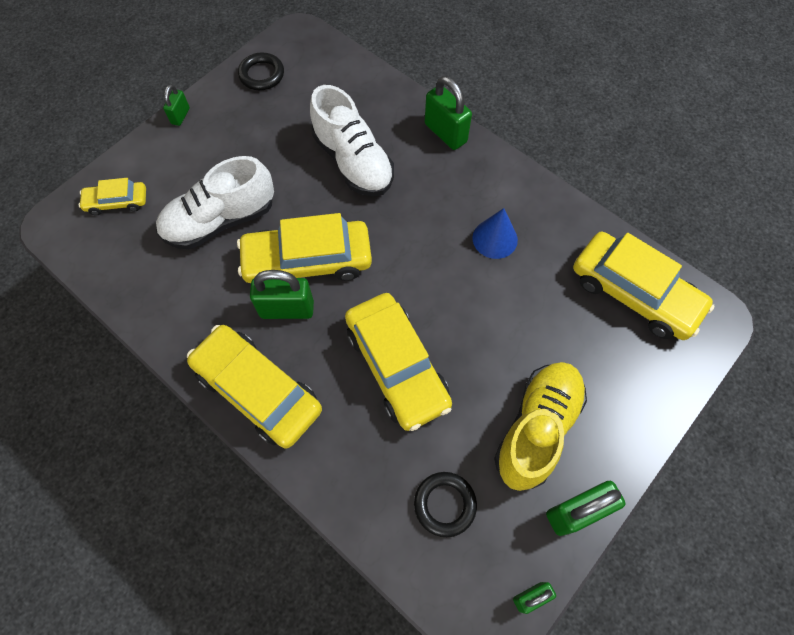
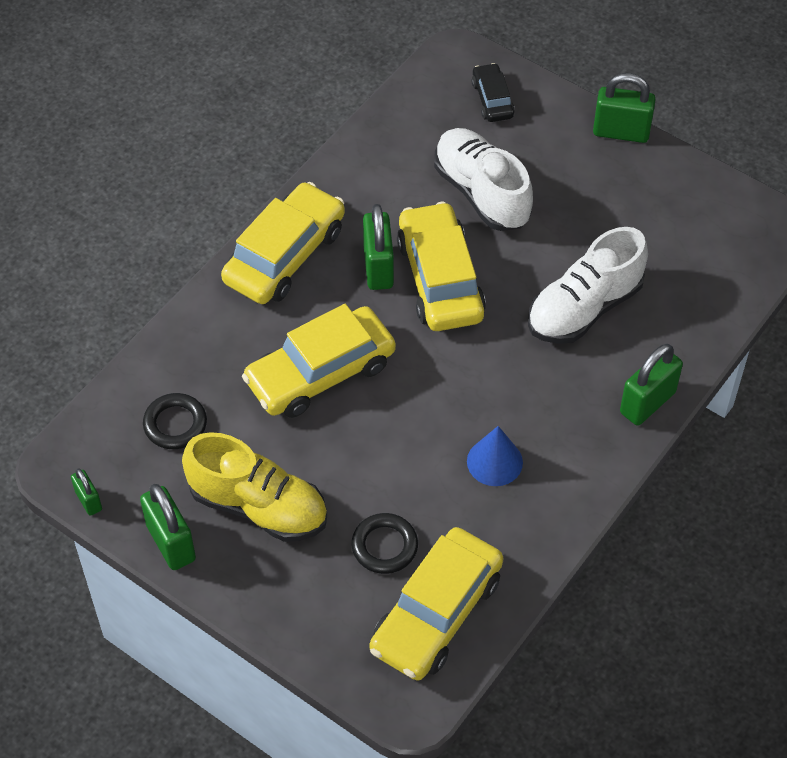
camera: 85 degrees right, 10 degrees down
(117, 202) = (492, 99): yellow car -> black car
(180, 116) = (621, 132): green padlock -> green padlock, size x1.80
(261, 74) = (702, 200): black ring -> black ring (384, 546)

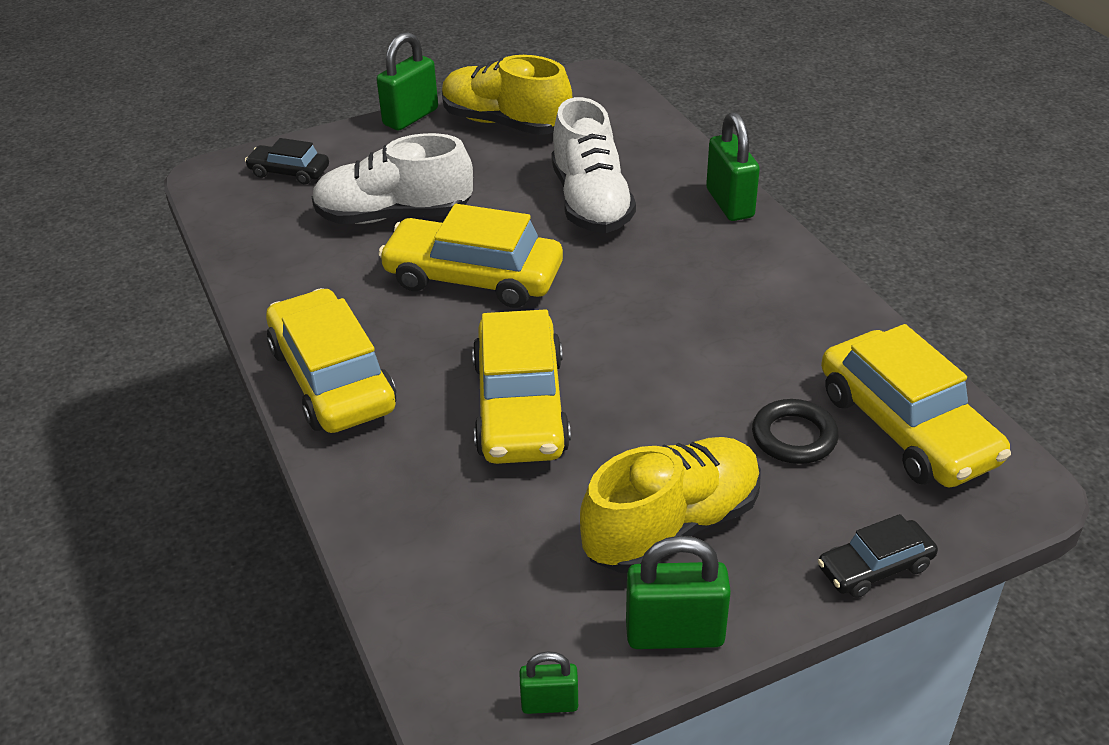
camera: 60 degrees left, 15 degrees down
(175, 424) = (493, 563): black ring -> none
(285, 634) = (875, 567): none -> black car
(378, 267) = (418, 314): green padlock -> none
(494, 461) = (733, 319): blue cone -> none
(657, 199) = (505, 123): none -> yellow shoe

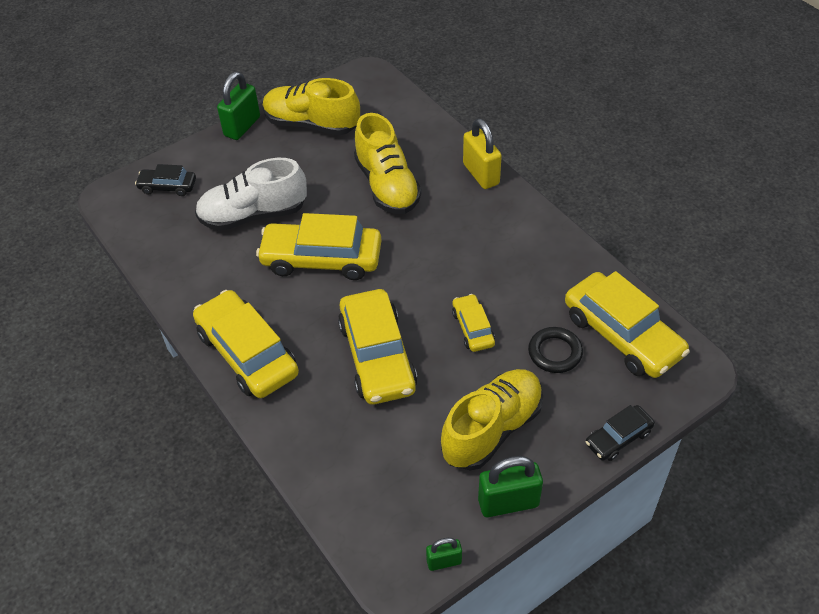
camera: 10 degrees left, 10 degrees up
(591, 202) = (387, 185): white shoe -> yellow shoe
(673, 389) = (473, 328): none -> yellow car
(729, 203) = (481, 174): green padlock -> yellow padlock

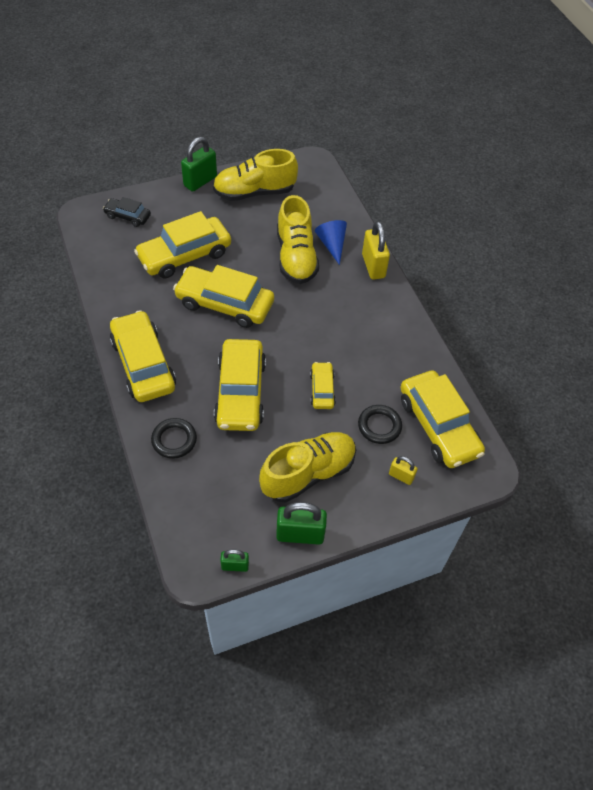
camera: 10 degrees right, 5 degrees up
(253, 215) = (184, 255): white shoe -> yellow car
(311, 124) = (254, 192): yellow shoe -> yellow shoe turned 45 degrees counterclockwise
(317, 433) = (174, 440): none -> black ring
(424, 162) = (332, 245): none -> blue cone
(601, 403) = (401, 476): none -> yellow padlock
(618, 438) = (404, 507): black car -> none

